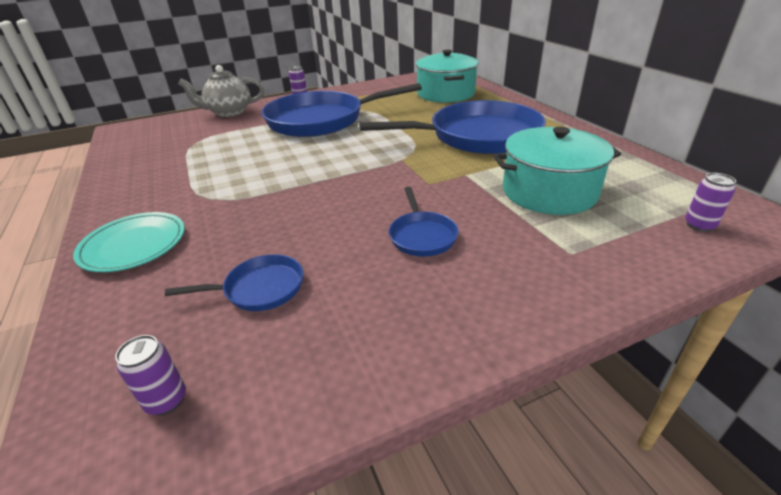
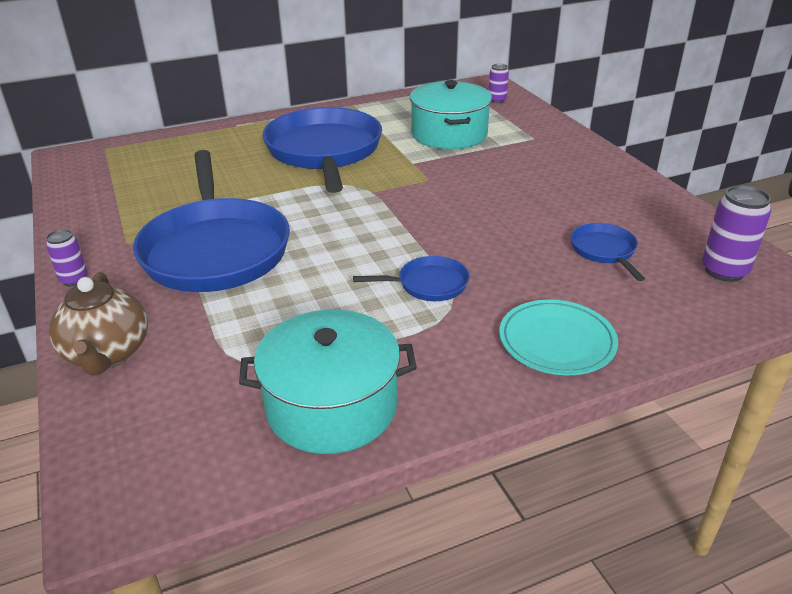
camera: 90 degrees left, 0 degrees up
(166, 400) = (724, 271): purple can -> purple can, size x1.64
(229, 112) = (107, 354): grey teapot -> brown teapot
(422, 236) = (518, 185): blue pan -> blue pan (428, 284)
(445, 94) = (168, 160): turquoise pot -> turquoise pot (332, 406)

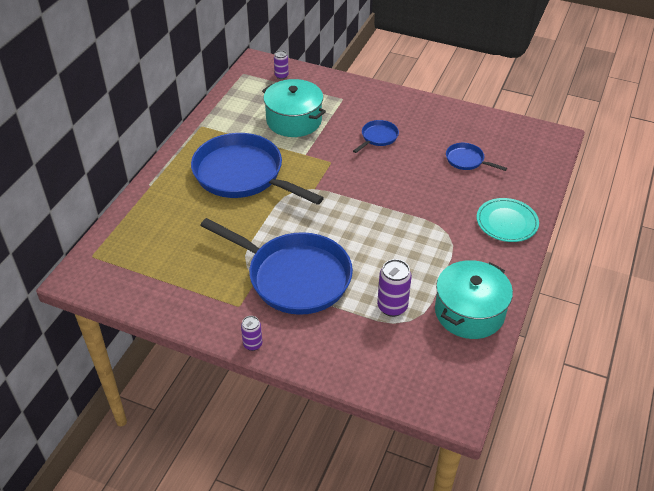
camera: 45 degrees left, 10 degrees up
(107, 354) = (343, 363): brown teapot -> none
(428, 284) = (422, 228): blue pan -> blue pan (378, 137)
(724, 271) = (522, 143): purple can -> purple can (392, 307)

